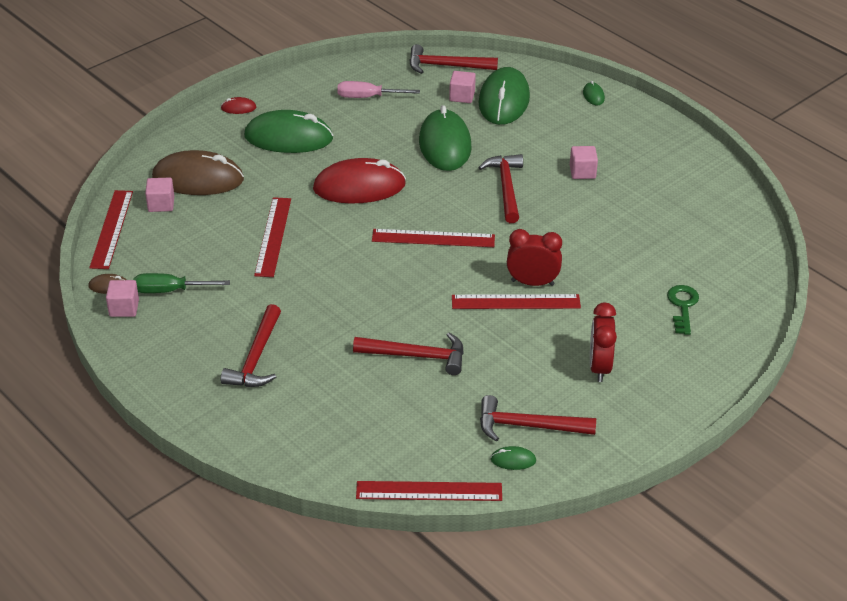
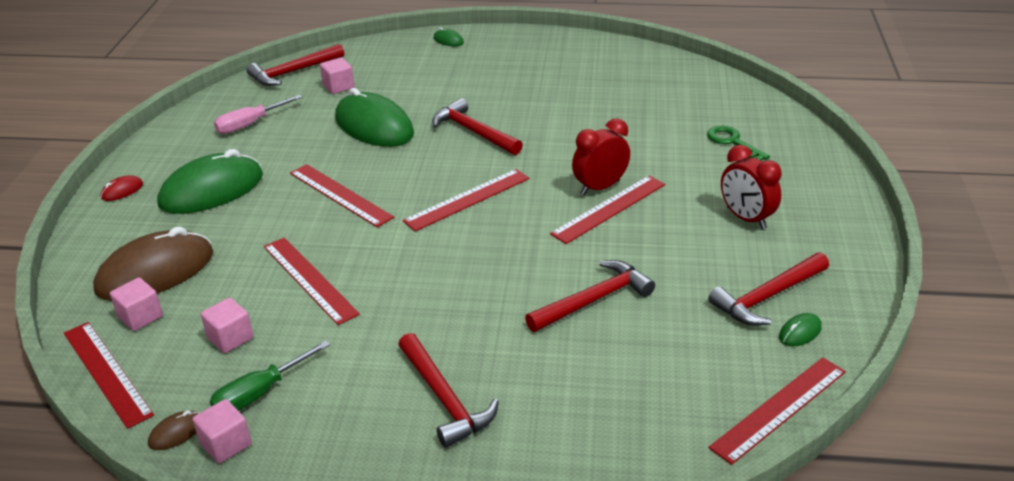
camera: 40 degrees left, 5 degrees down
(359, 187) = (340, 195): red mouse -> red ruler
(504, 100) = (380, 74): green mouse -> none
(582, 172) = (518, 92): pink cube -> pink cube (230, 338)

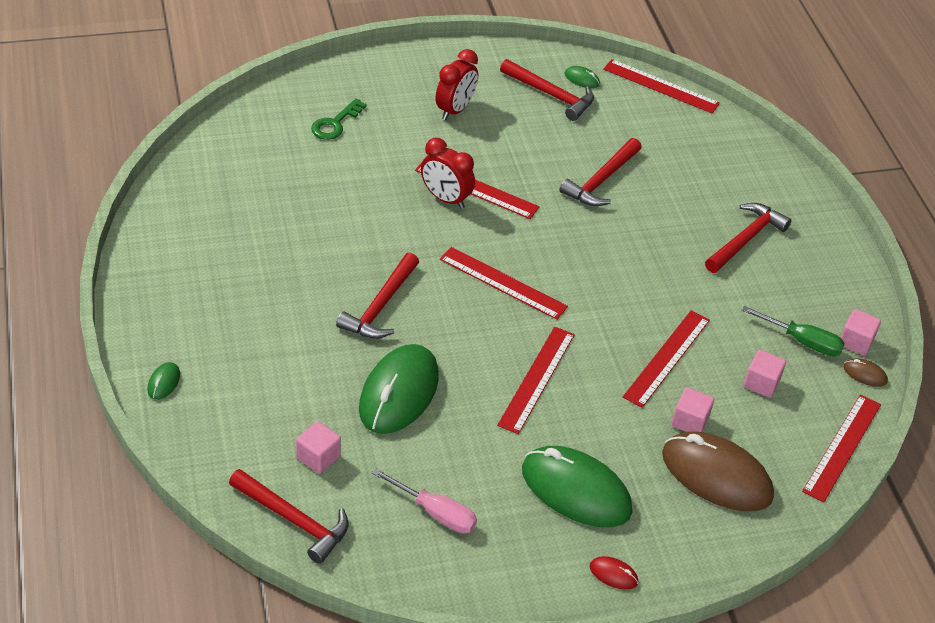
camera: 115 degrees left, 10 degrees up
(140, 317) = (774, 457): pink cube -> pink cube (690, 421)
(594, 300) = (601, 181): red hammer -> red hammer turned 90 degrees counterclockwise

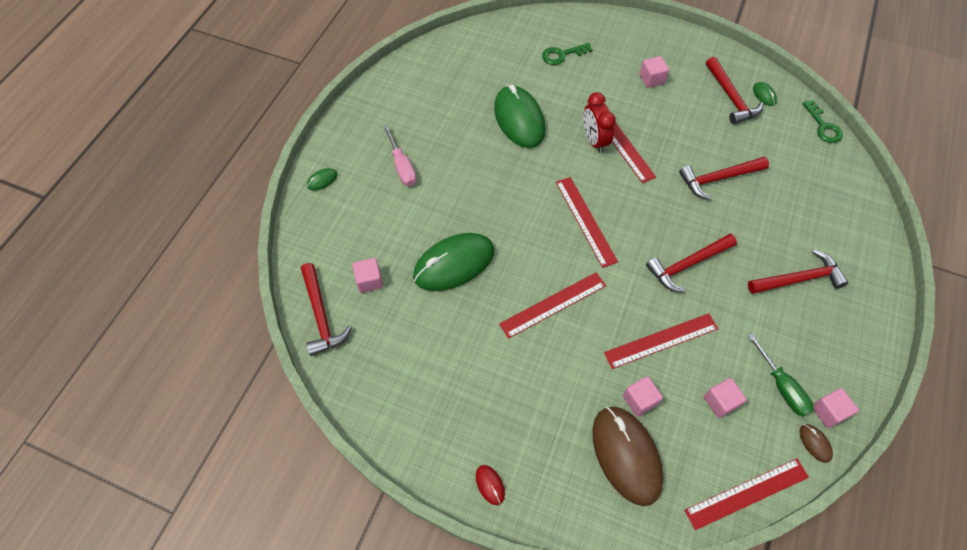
camera: 40 degrees right, 15 degrees up
(380, 307) = (490, 196): red hammer -> red hammer (687, 265)
(435, 512) = (409, 363): pink screwdriver -> pink screwdriver (402, 166)
(455, 110) = (651, 79): red clock -> pink cube
(576, 490) = (514, 404): green mouse -> green mouse (519, 119)
(661, 86) = (823, 126): red ruler -> green key

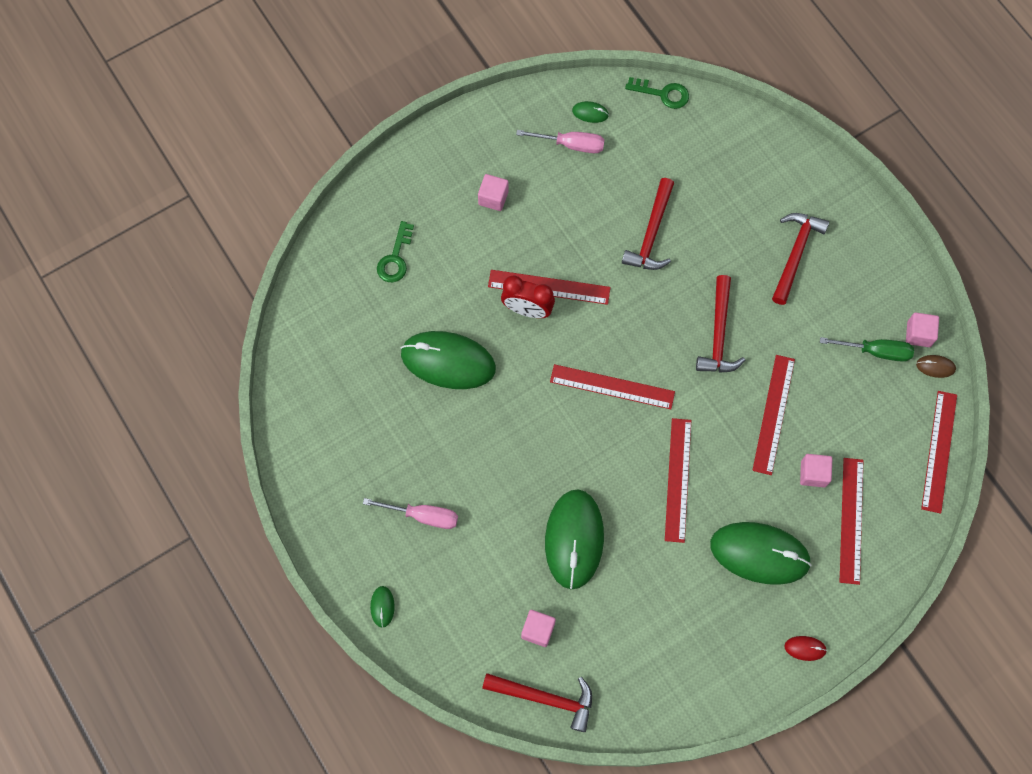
camera: 55 degrees left, 10 degrees up
(542, 399) = (759, 553): none -> green mouse
(626, 455) = (851, 520): brown mouse -> red ruler
(720, 402) = (856, 410): pink cube -> none
(731, 97) = (571, 144): red hammer -> pink screwdriver

